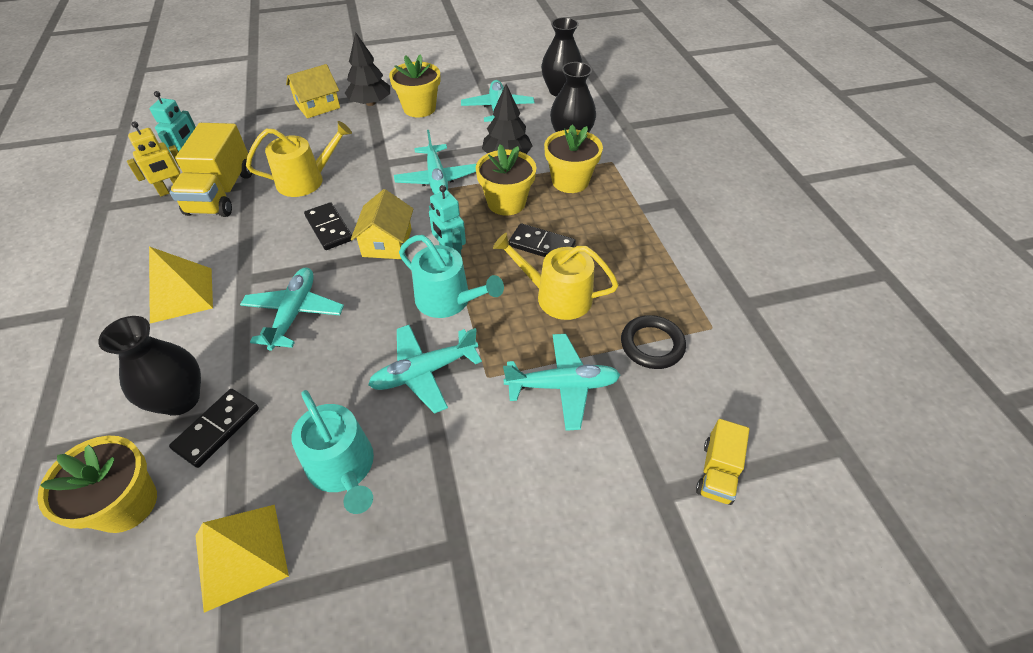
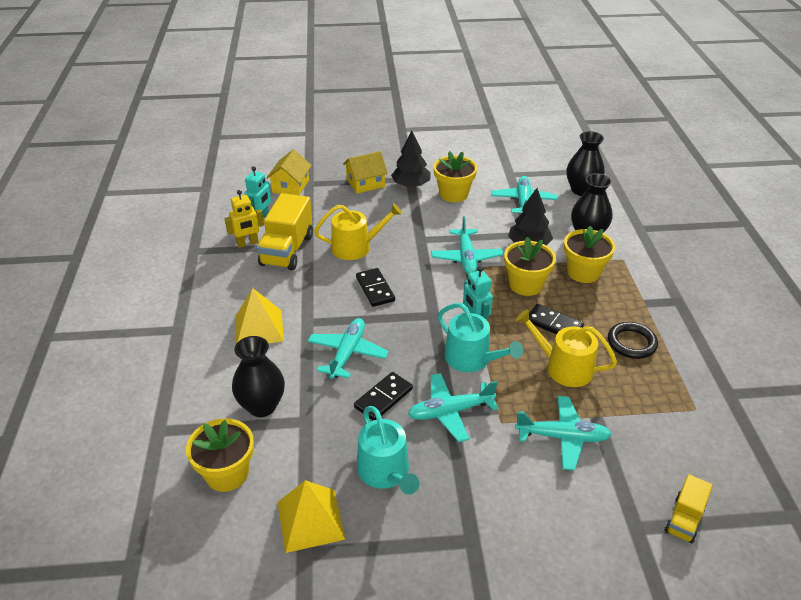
camera: 10 degrees right, 10 degrees down
(217, 429) = (290, 431): black domino -> black domino (383, 398)
(387, 243) = (423, 306): yellow house -> yellow house (290, 186)
(652, 345) = (641, 416): black ring -> black ring (631, 343)

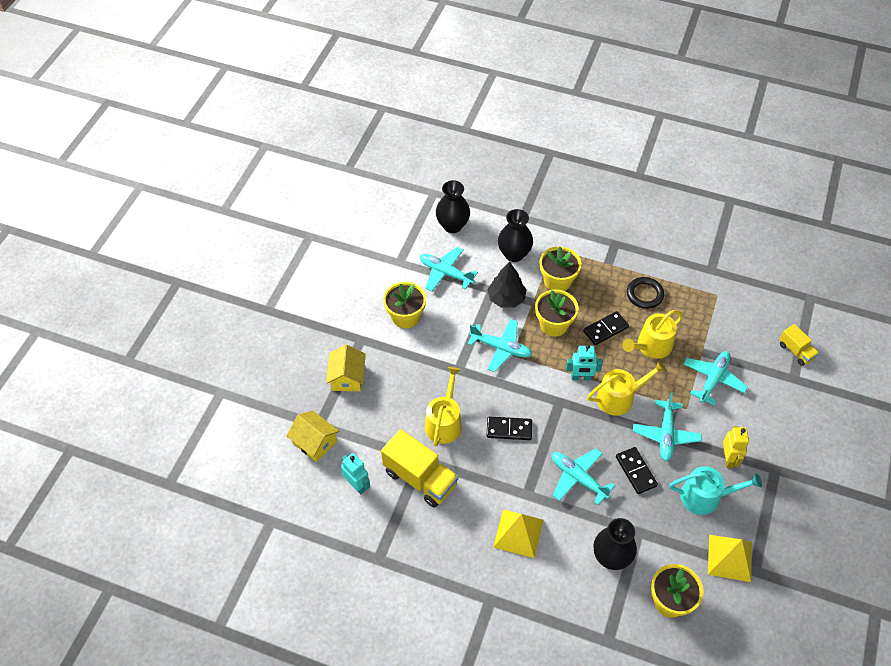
camera: 65 degrees left, 15 degrees up
(247, 243) = (392, 508): yellow robot -> yellow robot (728, 458)
(411, 185) = (372, 343): black tree -> none
(472, 359) = (619, 397): turquoise watering can -> yellow watering can

